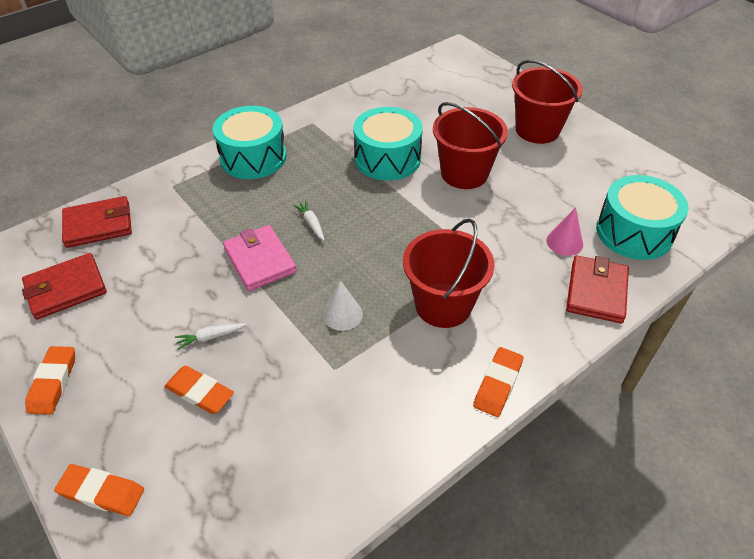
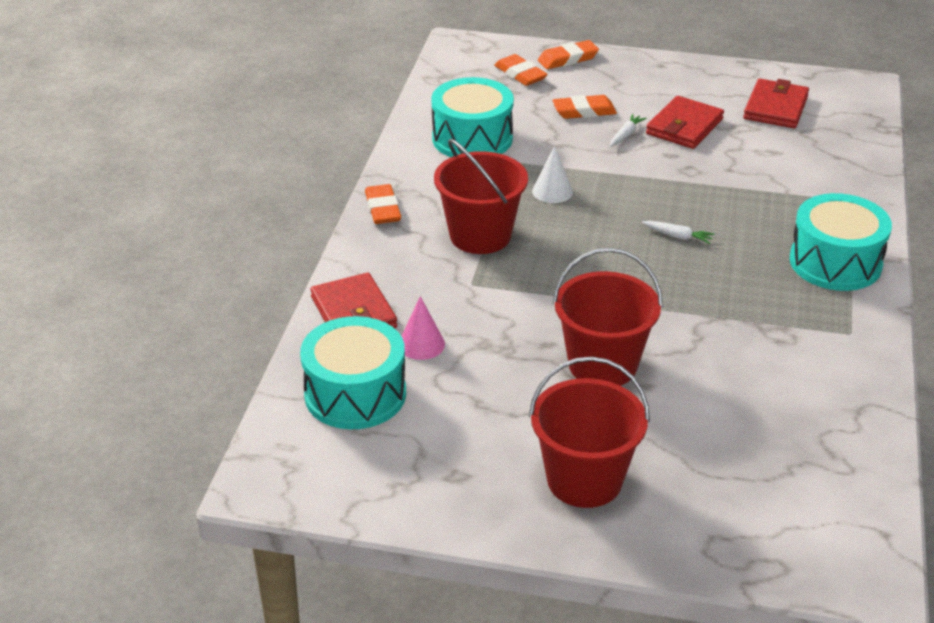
camera: 140 degrees right, 10 degrees down
(53, 382) = (682, 74): orange eraser -> orange eraser (520, 74)
(98, 225) = (842, 147): red wallet -> red wallet (684, 126)
(260, 260) = (672, 190): pink wallet -> none
(387, 158) = (705, 336): turquoise drum -> turquoise drum (472, 138)

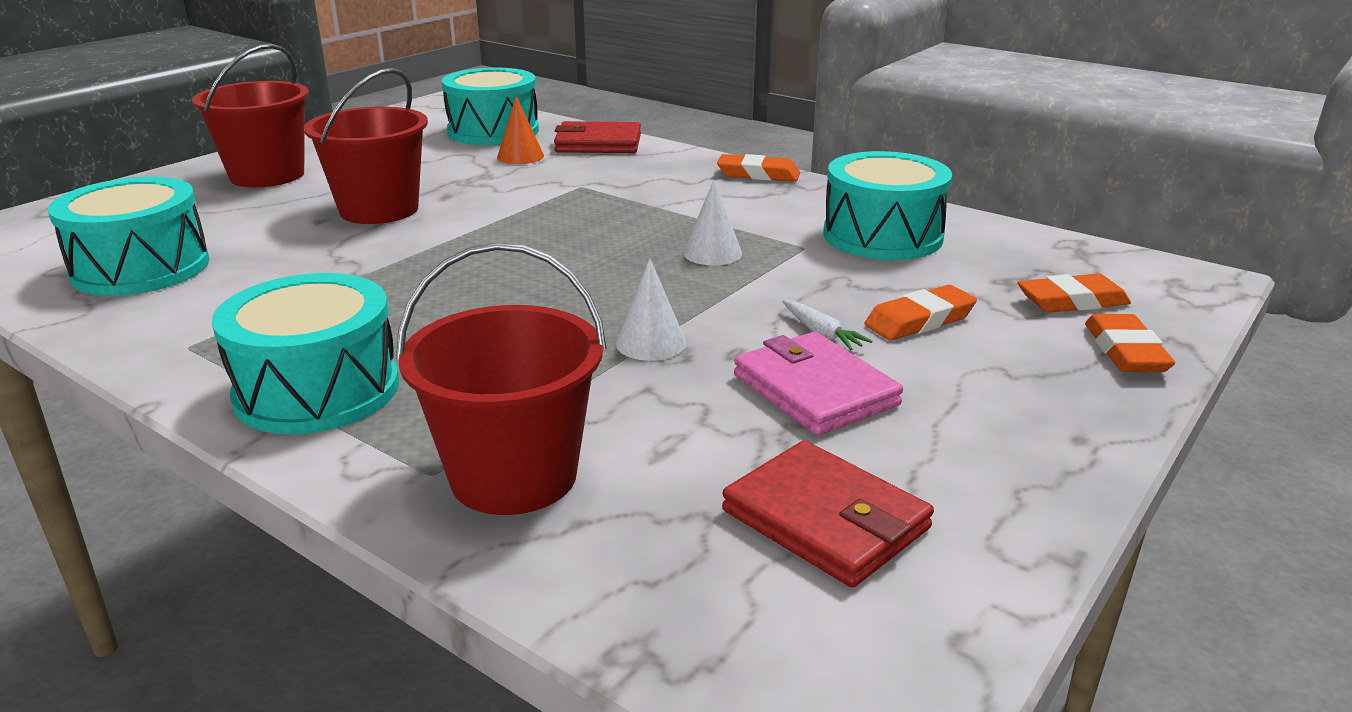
camera: 115 degrees right, 10 degrees down
(421, 344) = (520, 156): pink cone -> orange cone
(480, 235) = (660, 203): red bucket -> red bucket (513, 476)
(584, 111) = (919, 320): orange eraser -> orange eraser turned 45 degrees clockwise
(678, 236) = (527, 299): white carrot -> none
(684, 126) = (815, 390): red wallet -> pink wallet
(686, 180) = (650, 343): none -> white cone
(799, 424) = (141, 268): none -> turquoise drum

